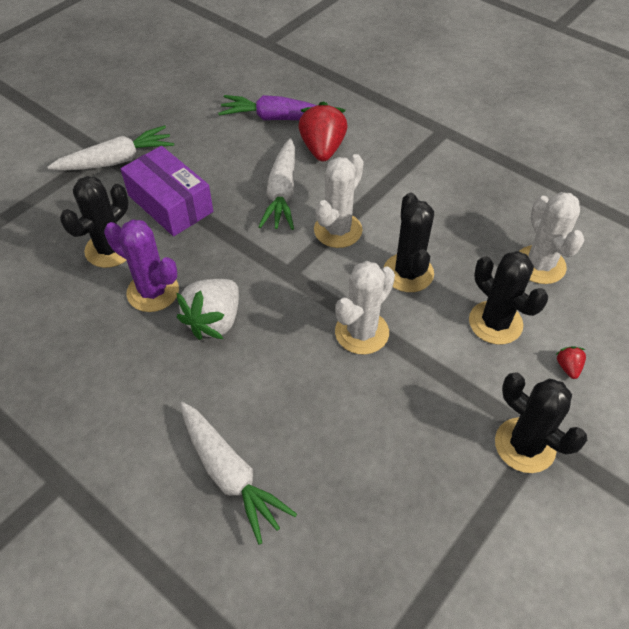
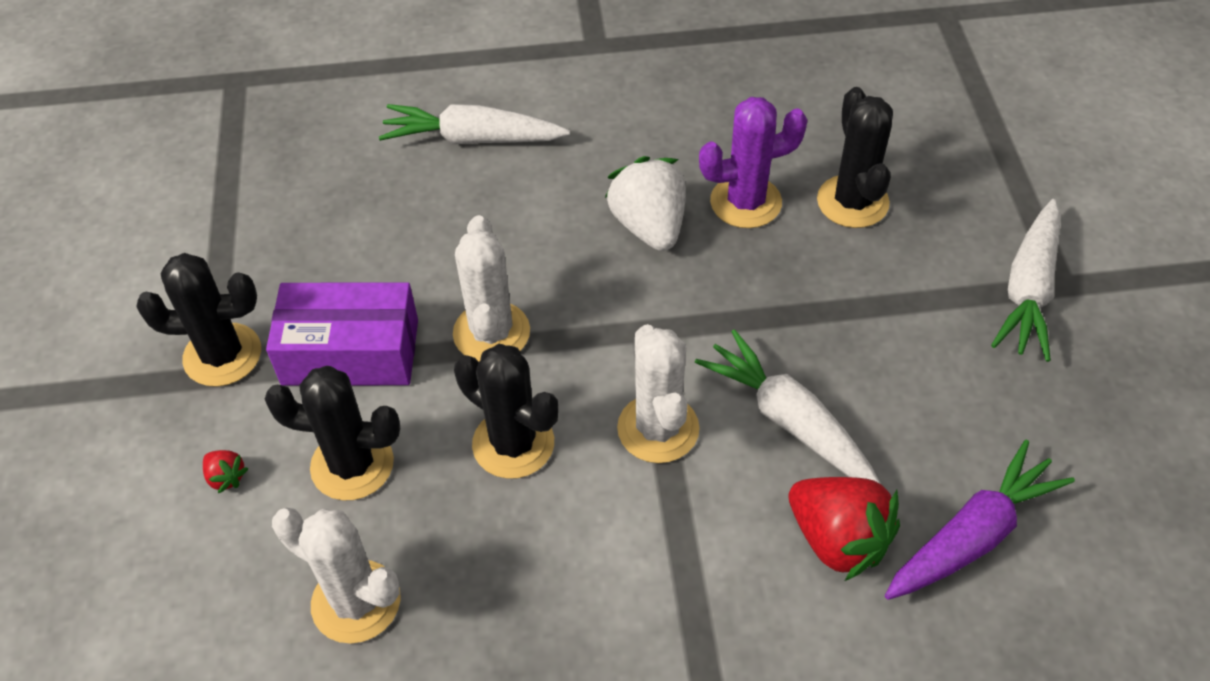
camera: 135 degrees right, 0 degrees up
(170, 203) = (882, 295): purple box -> purple box (350, 352)

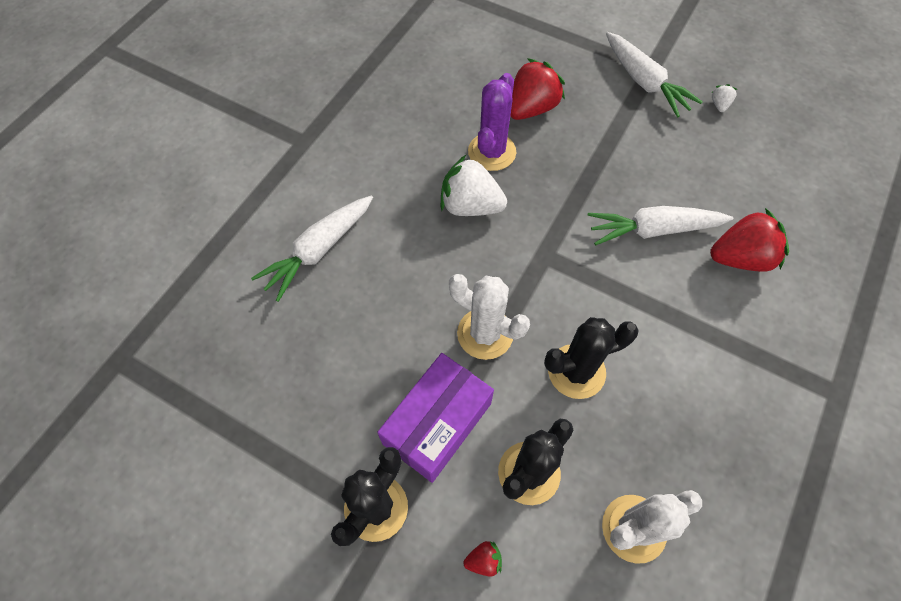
camera: 55 degrees left, 10 degrees up
(658, 429) = (617, 292): white cactus -> none
(852, 202) = (531, 108): black cactus -> red strawberry
(973, 535) = (771, 202): purple carrot -> none
(1085, 393) = (719, 105): none -> white strawberry

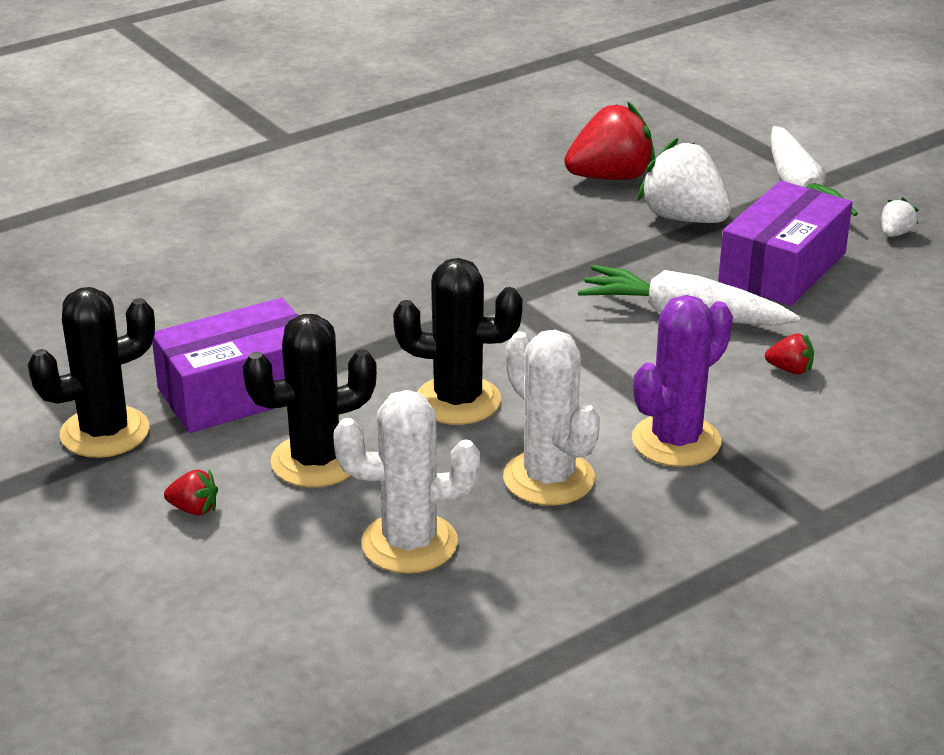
camera: 25 degrees right, 30 degrees down
(318, 251) = (222, 226): white carrot -> none
(470, 206) = (448, 236): white strawberry -> white strawberry (683, 218)
(485, 334) = (367, 340): white cactus -> white cactus (548, 478)
(492, 152) = (519, 200): purple cactus -> purple cactus (676, 441)
(679, 161) = (782, 268): none -> purple box
(740, 258) = (790, 369): red strawberry -> red strawberry, size x0.45

